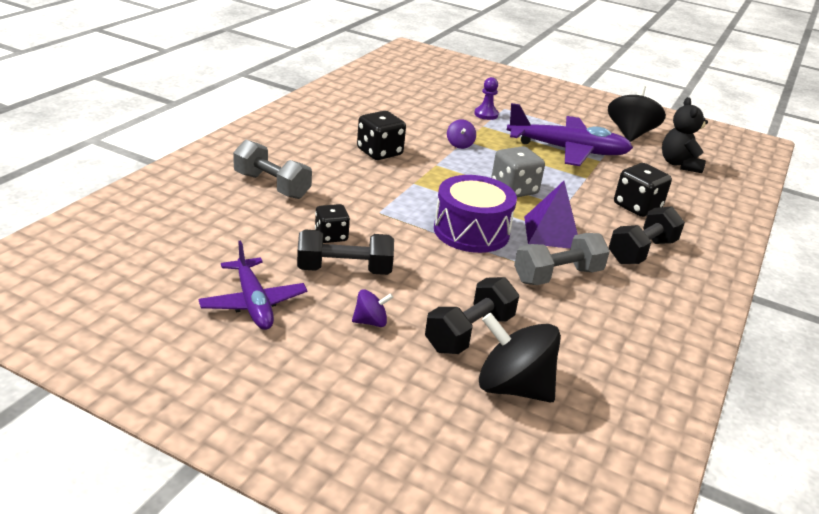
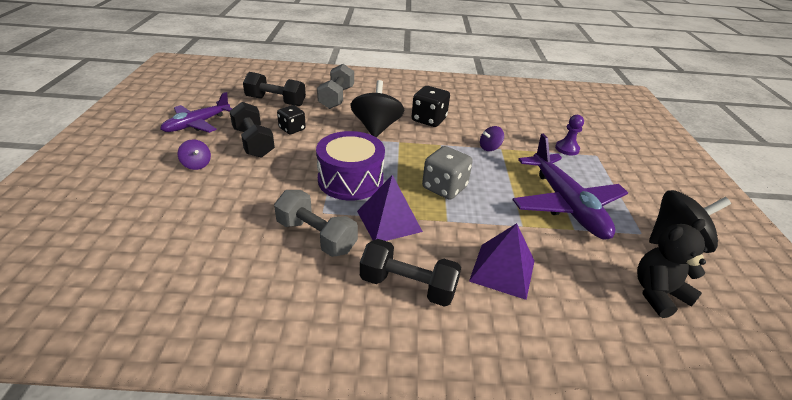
camera: 65 degrees right, 5 degrees up
(469, 333) = (202, 206): black dumbbell -> black dumbbell (276, 101)
(513, 387) = (138, 240): black spinning top -> black spinning top (376, 128)
(637, 207) = (502, 270): black dice -> purple pyramid

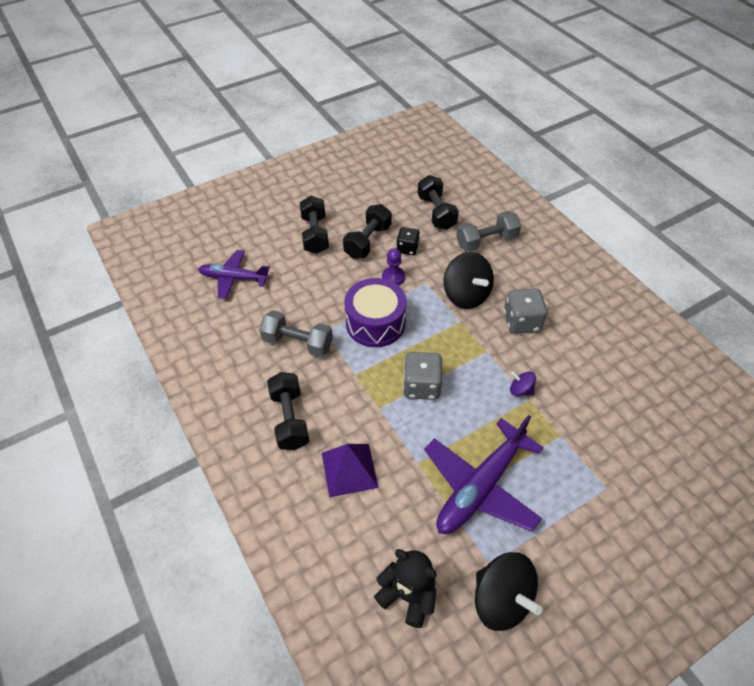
camera: 60 degrees right, 15 degrees up
(196, 164) = (315, 234): purple spinning top -> black dumbbell
(197, 124) = (360, 198): purple plane -> purple plane (234, 278)
(316, 236) = (298, 343): grey dumbbell -> grey dumbbell turned 75 degrees counterclockwise
(376, 128) = (466, 295): black spinning top -> black spinning top turned 90 degrees clockwise
(389, 221) = (347, 373): purple pyramid -> none
(429, 120) = (521, 322): black dice -> grey dice
(567, 149) = (590, 456): purple pawn -> purple pawn (393, 277)

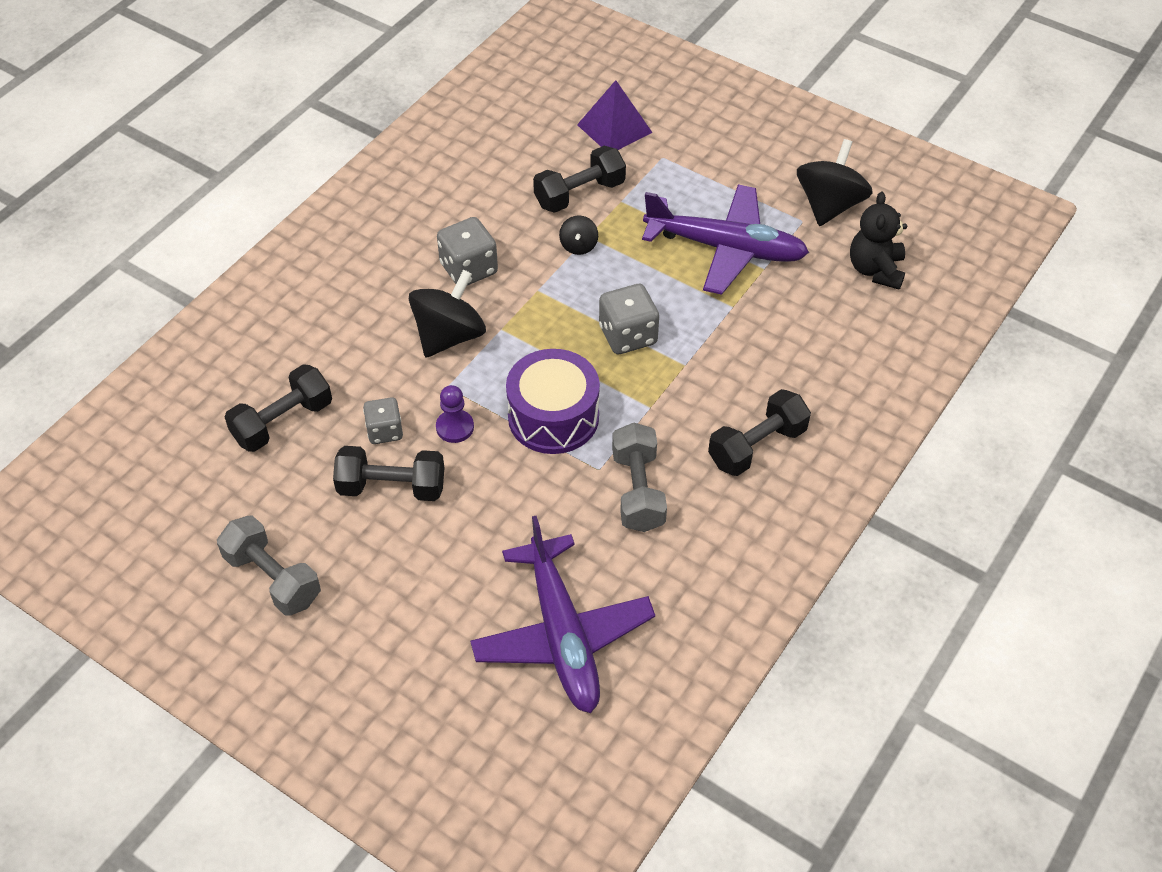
camera: 115 degrees left, 0 degrees up
(234, 278) = (562, 634): purple plane -> purple plane, size x1.56
(315, 234) = (408, 566): black dumbbell -> black dumbbell (579, 194)
(349, 469) = (782, 362): purple pyramid -> purple pyramid (614, 128)
(407, 248) = (385, 431): black dice -> grey dice
(486, 241) = (326, 343): grey dumbbell -> grey dumbbell (273, 578)
(520, 390) = (578, 246): purple spinning top -> black spinning top

